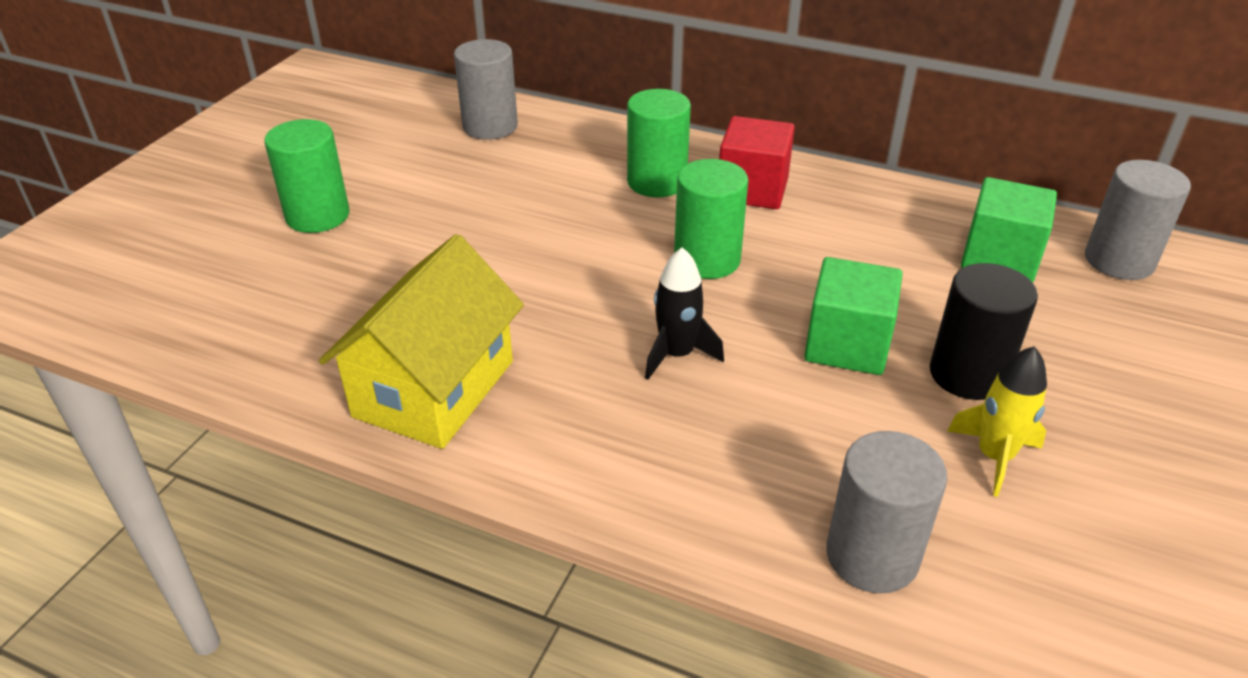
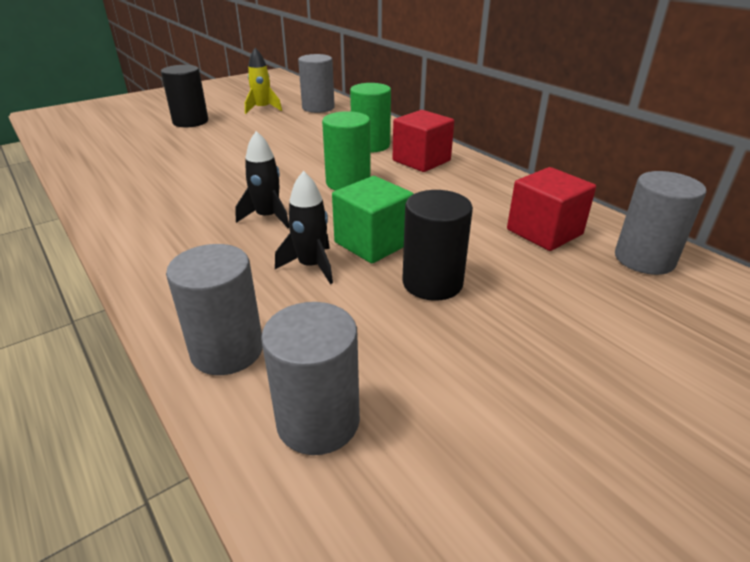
camera: 30 degrees right, 5 degrees down
(318, 216) = (190, 122): green cylinder -> black cylinder
(434, 388) = (134, 194): yellow house -> none
(821, 406) = (311, 266): none -> black rocket
(994, 457) = (386, 332): yellow rocket -> yellow rocket (262, 109)
(999, 258) = (544, 232): green cube -> red cube
(1050, 585) = (318, 421): none -> grey cylinder

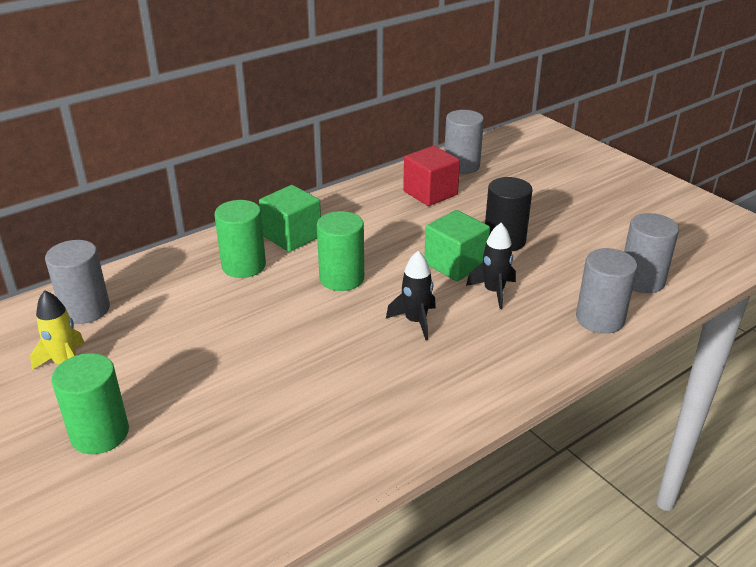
camera: 90 degrees left, 0 degrees up
(190, 122) = (100, 434): black cylinder -> green cylinder
(421, 160) = (292, 236): red cube -> green cube

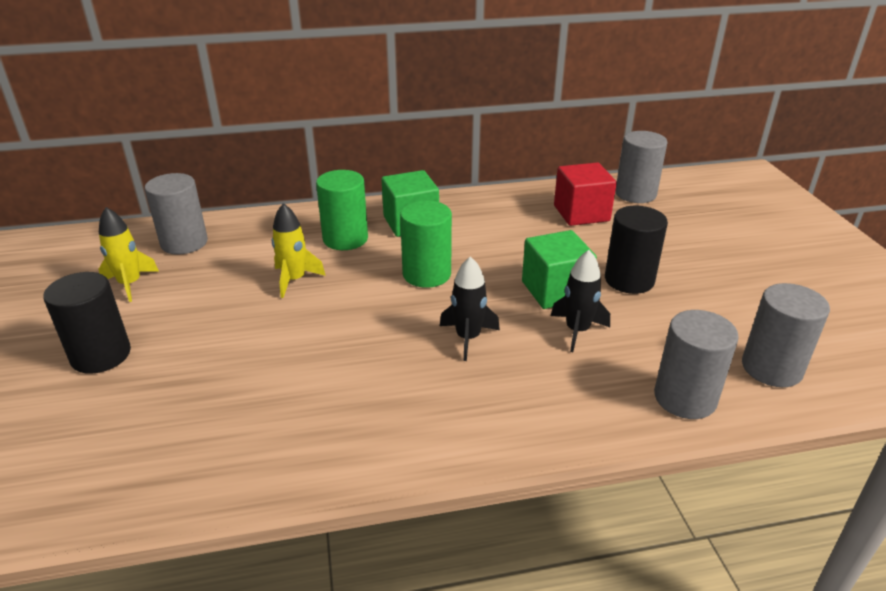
camera: 25 degrees right, 0 degrees up
(100, 434) = (101, 355): green cylinder -> black cylinder
(227, 315) = (294, 280): none -> yellow rocket

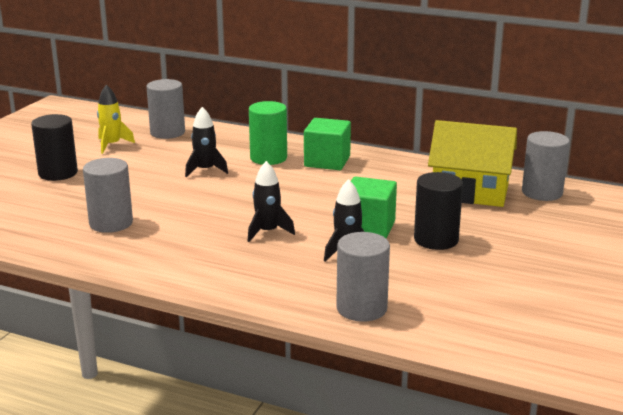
camera: 35 degrees right, 10 degrees down
(294, 280) = (205, 170): yellow rocket -> black rocket
(426, 274) = (293, 192): green cylinder -> none
(581, 213) = (470, 192): red cube -> yellow house
(771, 368) = (456, 319): grey cylinder -> grey cylinder (111, 223)

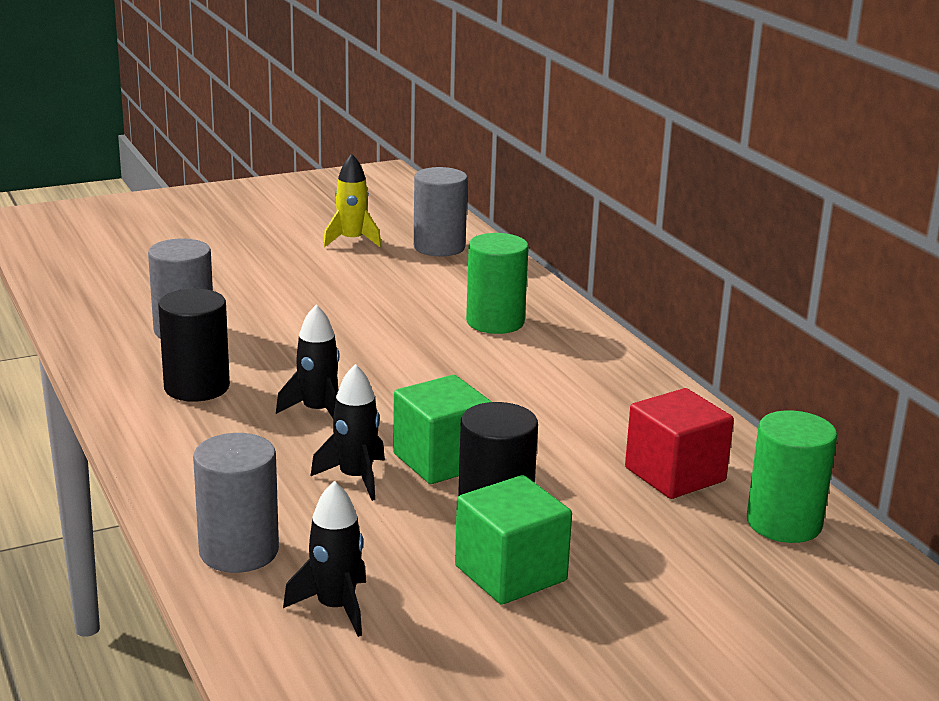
camera: 40 degrees right, 0 degrees up
(58, 173) = (239, 253): black cylinder -> black cylinder (197, 387)
(205, 170) = (393, 309): black rocket -> black rocket (335, 607)
(327, 161) = (559, 355): green cube -> green cube (510, 573)
(470, 192) = (675, 474): yellow house -> red cube
(542, 193) = (784, 523): grey cylinder -> green cylinder

